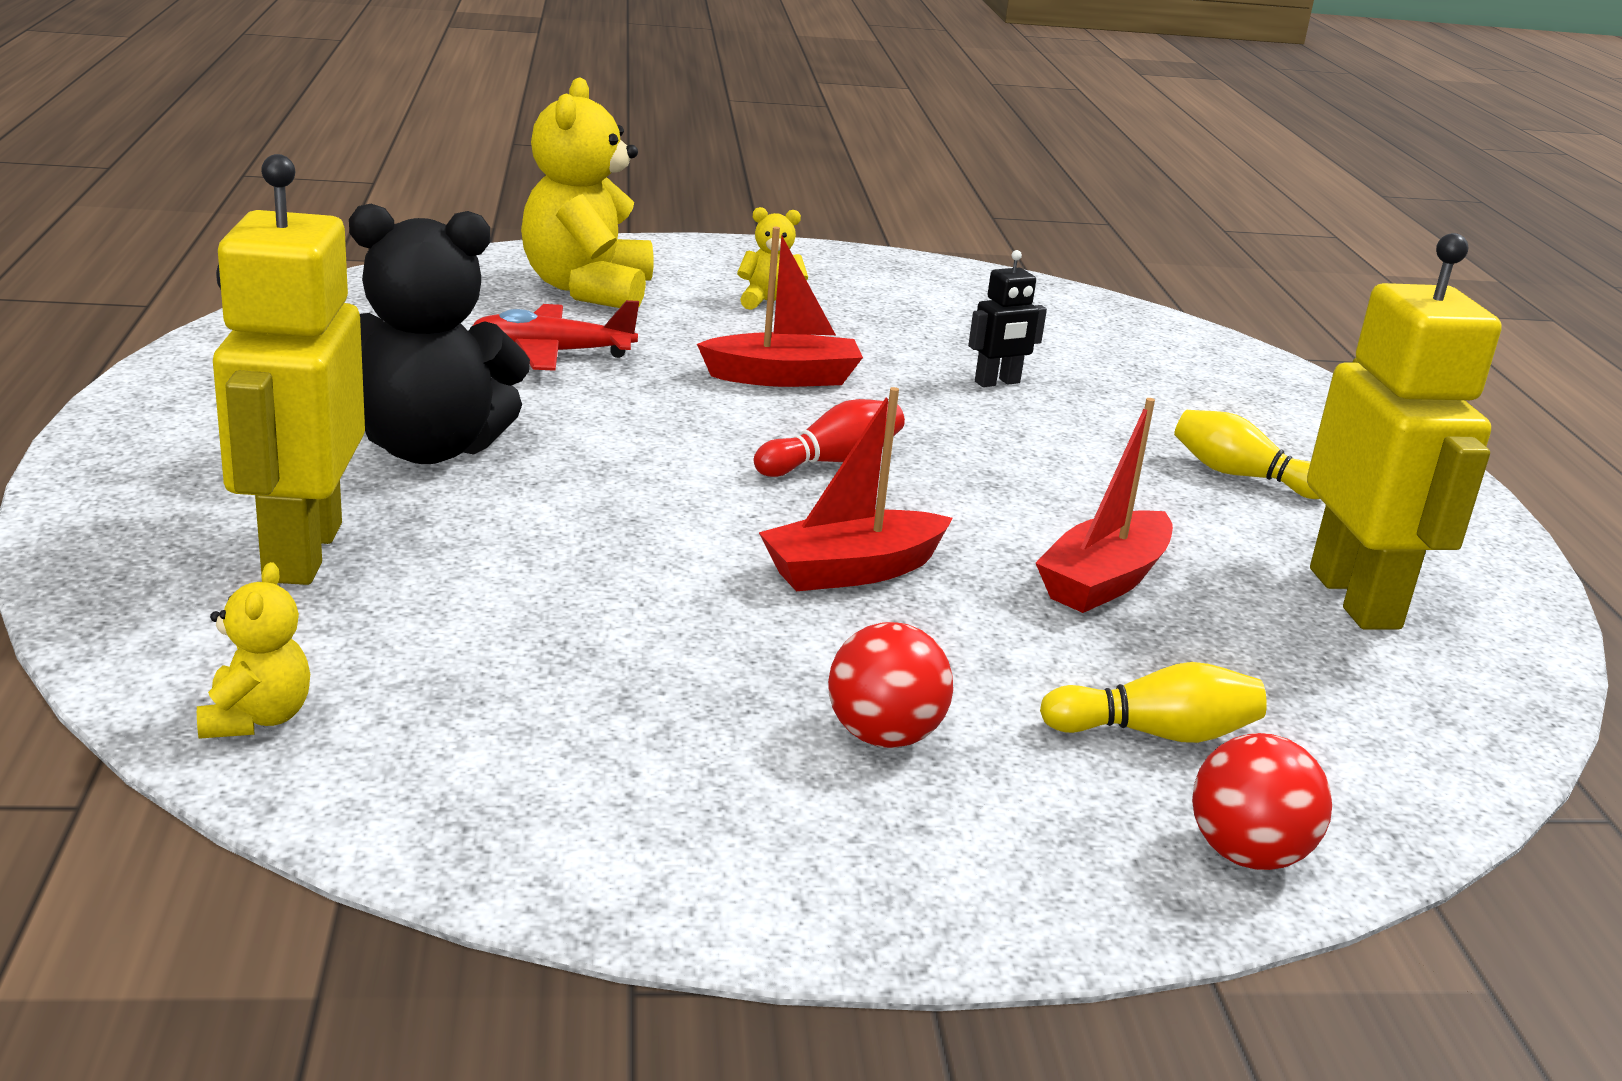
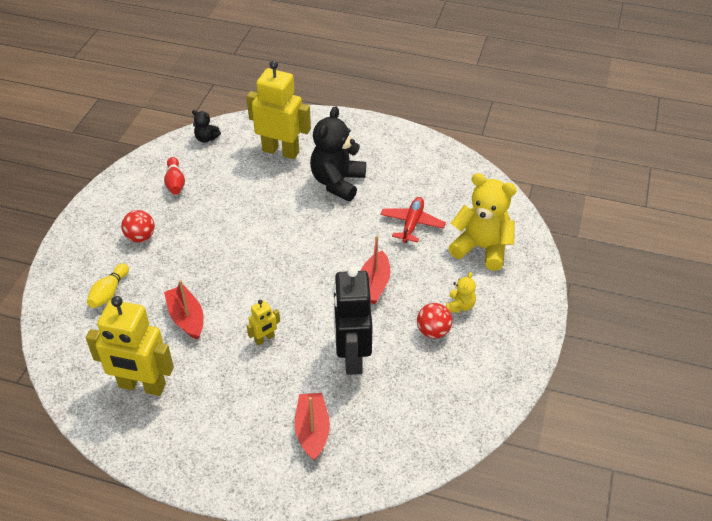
camera: 115 degrees right, 20 degrees up
(257, 718) = (206, 138): yellow teddy bear -> black teddy bear
(832, 462) = (296, 276): red bowling pin -> red bowling pin (175, 182)
(852, 571) = (221, 257): red boat -> red boat (312, 430)
(997, 382) = (352, 357): black robot -> black robot, size x2.18
(1053, 473) = (264, 339): none -> yellow robot
(1241, 476) = (239, 403): yellow bowling pin -> none
(1247, 854) = (57, 287): red ball -> red ball (433, 331)

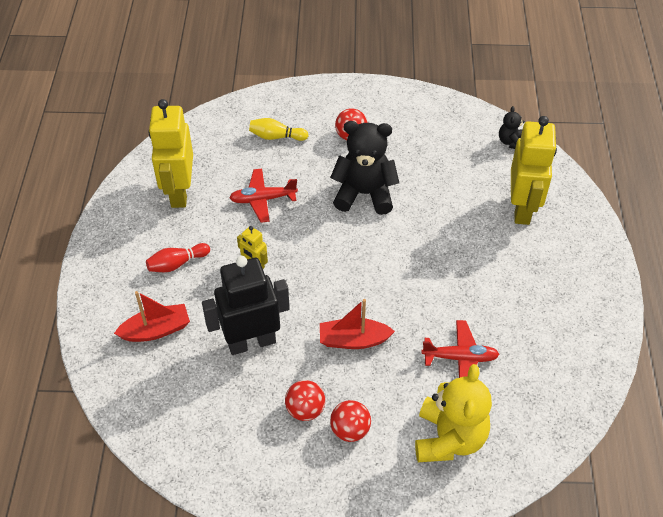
camera: 75 degrees right, 5 degrees up
(175, 182) = (434, 138): red bowling pin -> red bowling pin (177, 264)
(186, 318) = (263, 199): red boat -> red plane
(337, 182) = (496, 271): black teddy bear -> black teddy bear (364, 194)
(460, 306) = (350, 430): yellow teddy bear -> red ball

